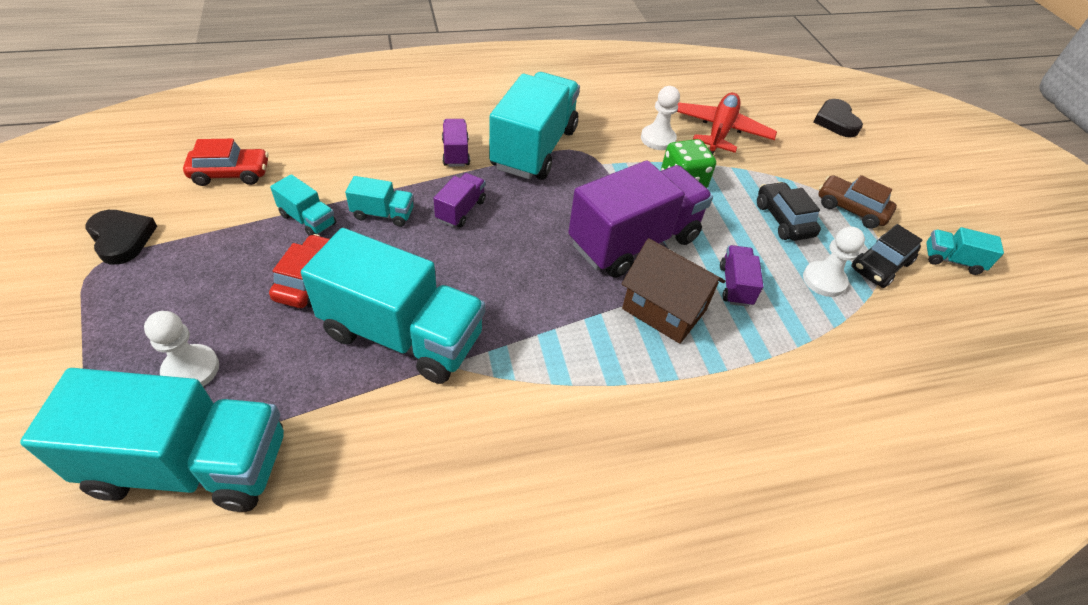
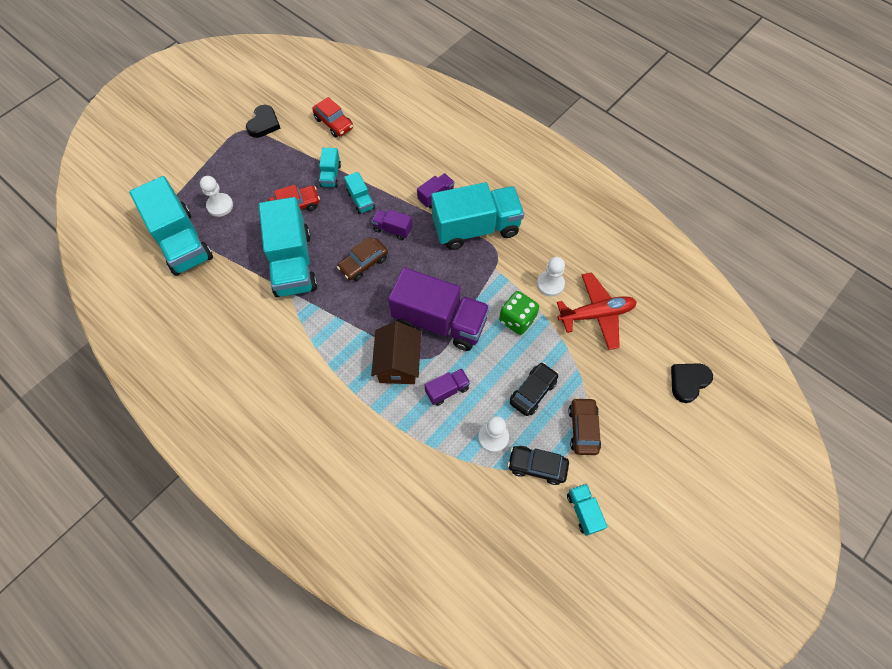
camera: 60 degrees right, 15 degrees up
(461, 210) = (392, 229): purple truck -> purple truck turned 150 degrees counterclockwise
(483, 262) = (363, 263): none -> brown car

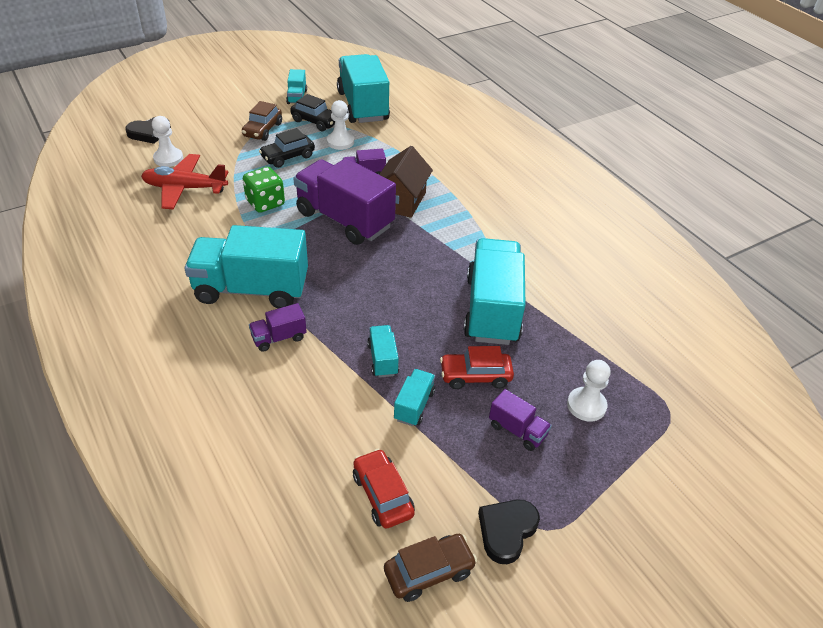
camera: 165 degrees left, 20 degrees down
(182, 242) = (639, 370): turquoise truck -> turquoise truck (362, 106)
(363, 263) = (405, 288): brown car -> brown car (429, 572)
(392, 229) = (355, 314): purple truck -> purple truck (517, 430)
(550, 284) = (209, 220): white pawn -> white pawn (168, 158)

